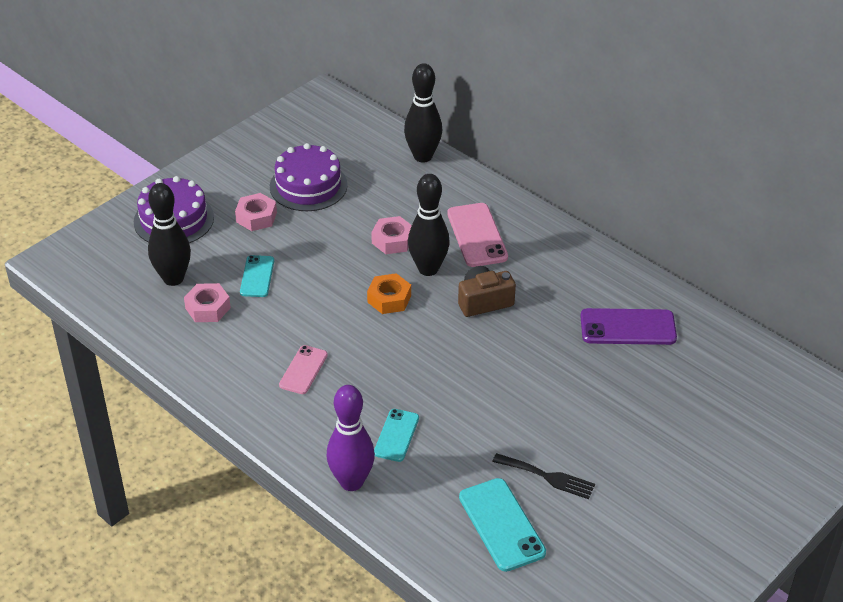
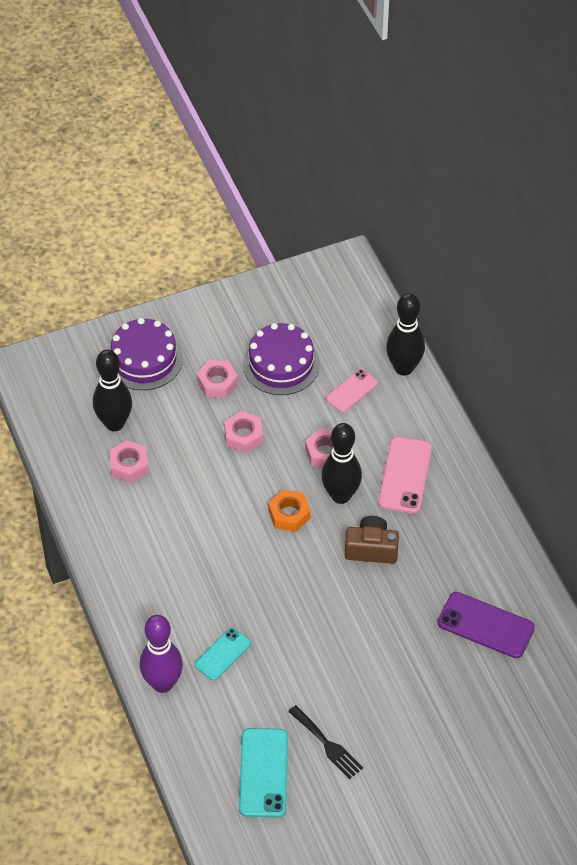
camera: 25 degrees right, 10 degrees up
(257, 276) = (186, 448): turquoise phone -> none
(303, 370) = (178, 559): pink phone -> pink phone (351, 391)
(306, 251) = (243, 436): none -> pink nut

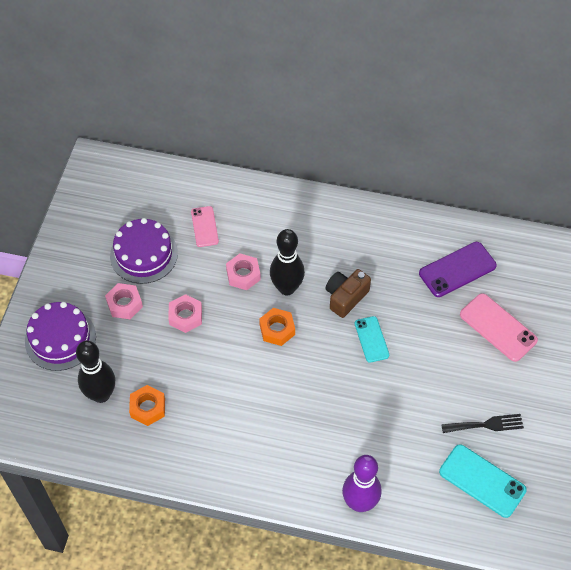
camera: 55 degrees left, 5 degrees up
(129, 465) = (148, 408): pink nut -> orange nut
(222, 654) = (363, 446): turquoise phone -> turquoise phone (371, 339)
(404, 368) = (212, 184): black bowling pin -> none
(405, 475) = (301, 239): pink phone -> pink phone (498, 327)

